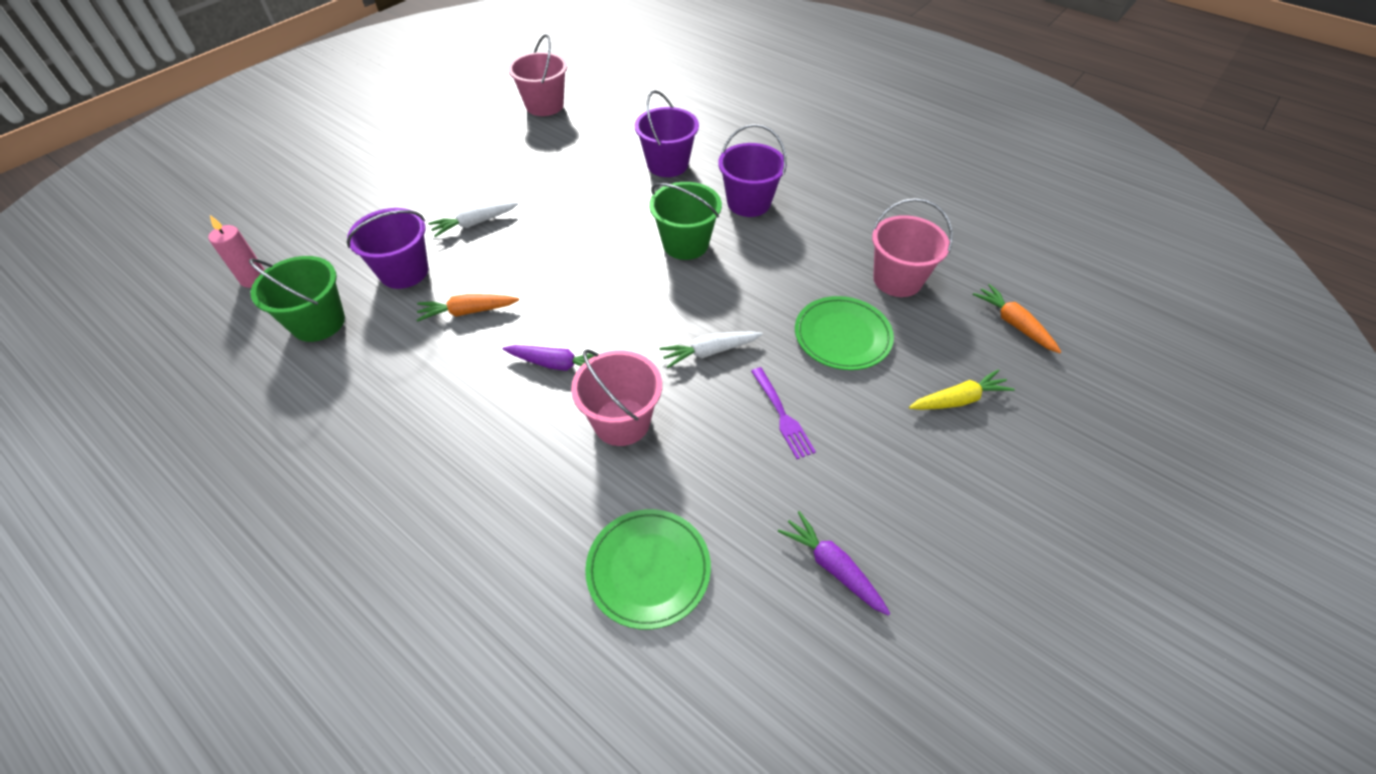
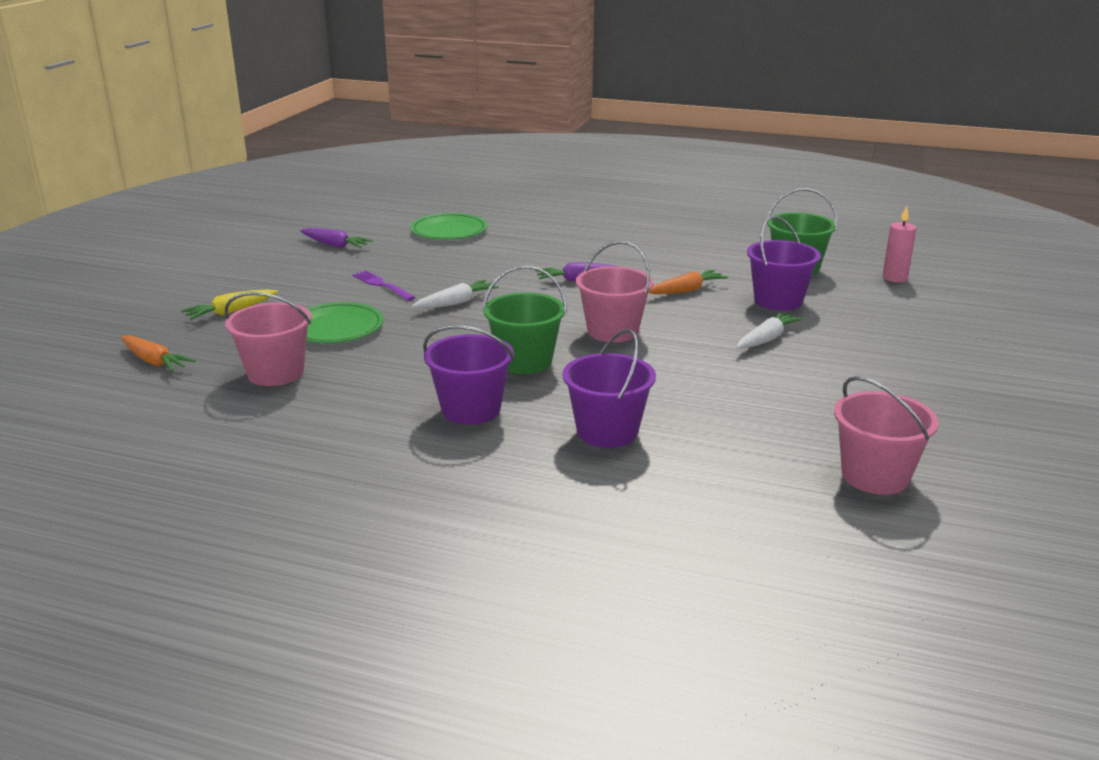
camera: 160 degrees right, 25 degrees down
(621, 422) = (504, 266): pink bucket -> pink bucket (612, 331)

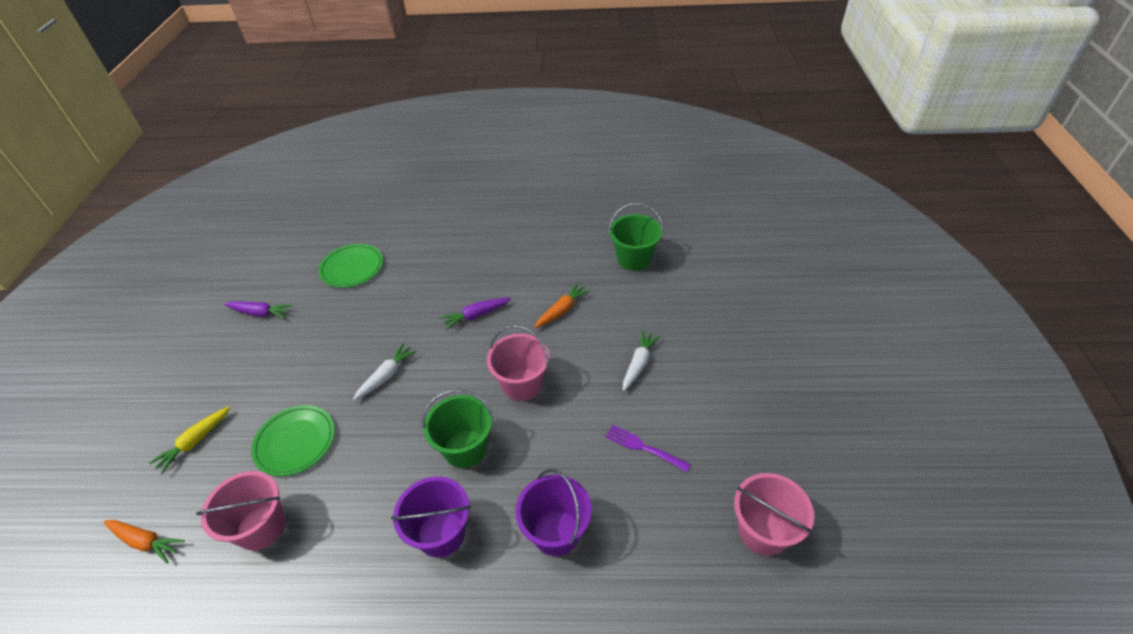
camera: 15 degrees left, 20 degrees up
(382, 285) = (318, 365): purple fork -> purple fork (644, 448)
(778, 301) = (633, 307): purple bucket -> none
(894, 278) = (706, 254): pink candle -> none

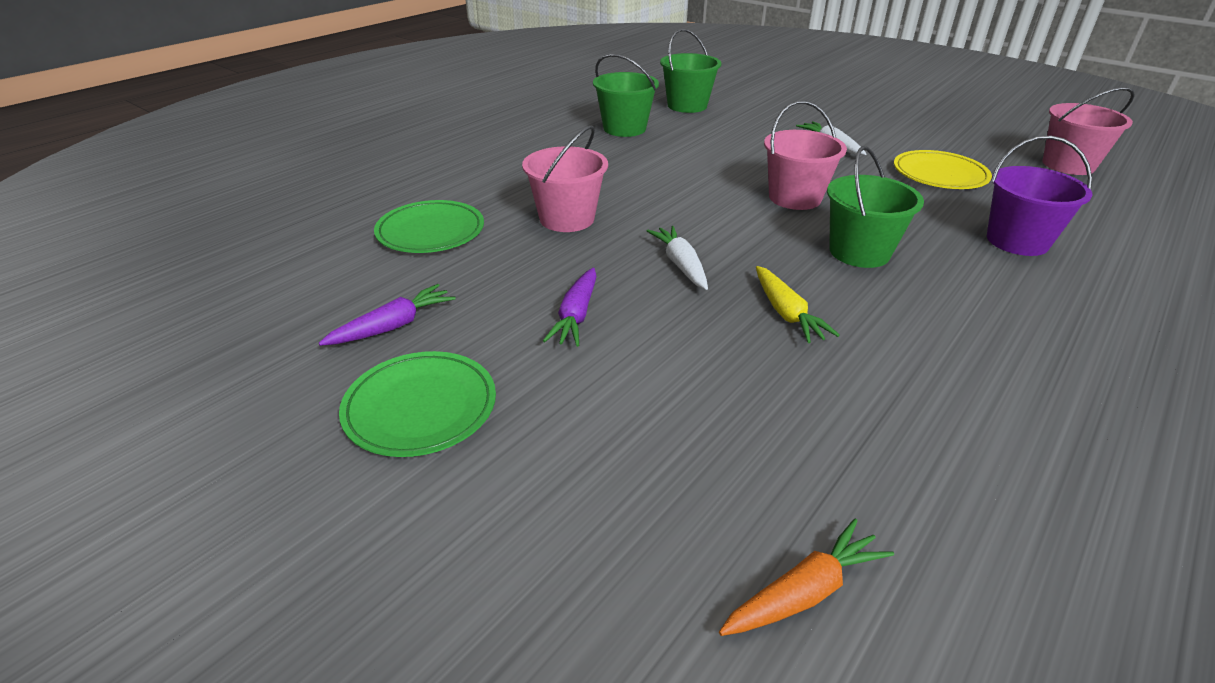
camera: 55 degrees left, 10 degrees down
(195, 442) = (611, 469): yellow carrot -> yellow carrot (786, 313)
(261, 527) = (870, 438): pink bucket -> pink bucket (566, 218)
(295, 442) = (725, 365): green plate -> green plate (420, 408)
(441, 533) = (978, 301): purple bucket -> none
(476, 315) = (654, 188): purple carrot -> purple carrot (576, 316)
(557, 254) = (624, 128): none -> green bucket
(562, 310) = (711, 150): orange carrot -> none
(644, 448) = (939, 175): purple fork -> yellow plate

